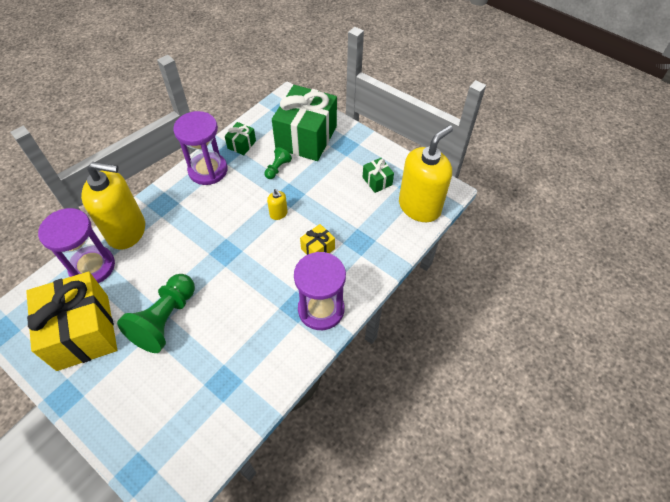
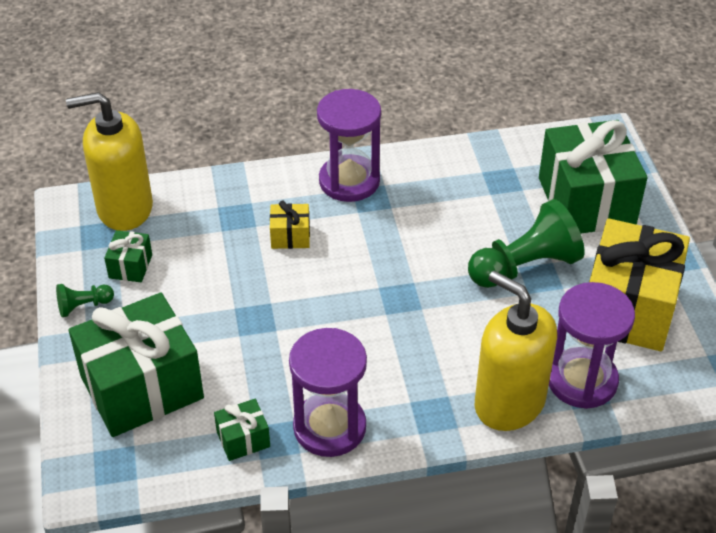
camera: 140 degrees left, 10 degrees down
(151, 405) = (586, 201): none -> green gift
(277, 168) = (232, 365): green pawn -> green pawn (83, 306)
(278, 214) = (293, 303): yellow soap dispenser -> none

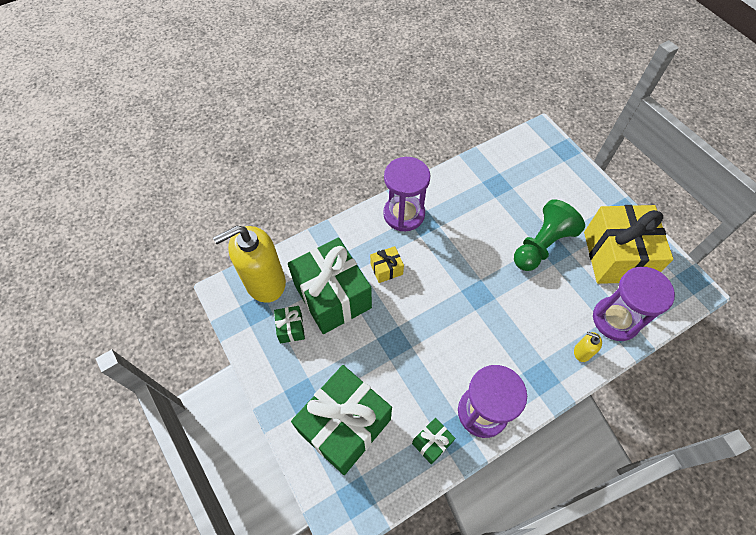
camera: 20 degrees left, 15 degrees up
(83, 306) = (273, 372): green pawn -> none
(509, 403) = (582, 352): yellow soap dispenser -> yellow soap dispenser, size x0.41
(586, 201) = (554, 185): green gift -> green gift (332, 296)

